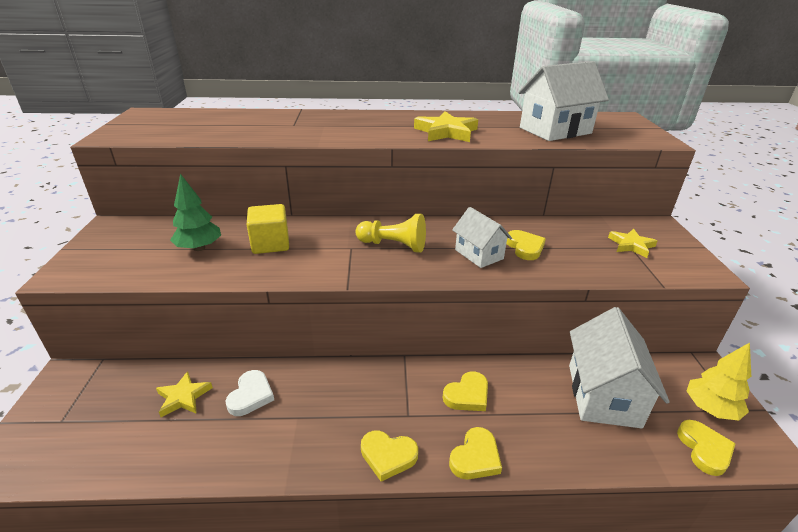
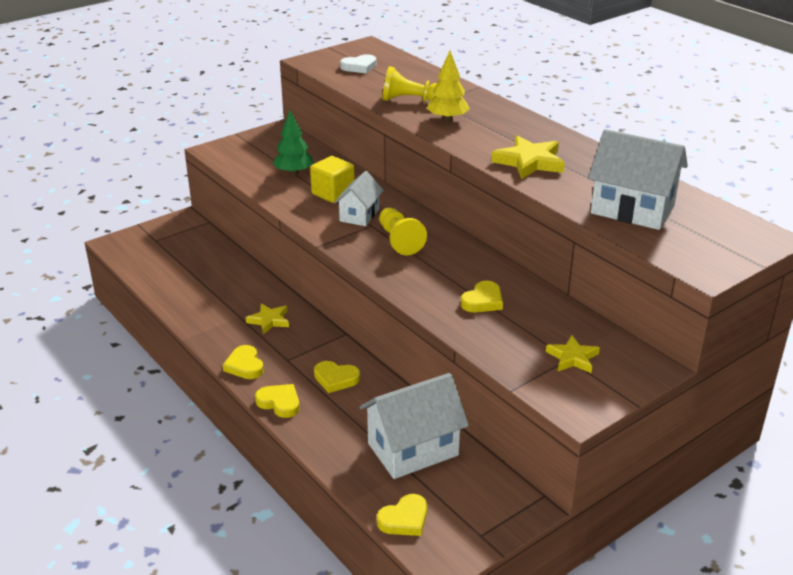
camera: 55 degrees right, 0 degrees up
(183, 397) = (211, 267): yellow star -> yellow star (269, 321)
(251, 395) = (238, 290): white heart -> white heart (359, 67)
(275, 131) = (410, 100): none -> yellow pawn
(475, 457) = (279, 403): yellow heart -> yellow heart turned 150 degrees counterclockwise
(479, 254) = (439, 282): white house -> white house (359, 215)
(710, 409) = (464, 517): yellow tree -> yellow tree (447, 119)

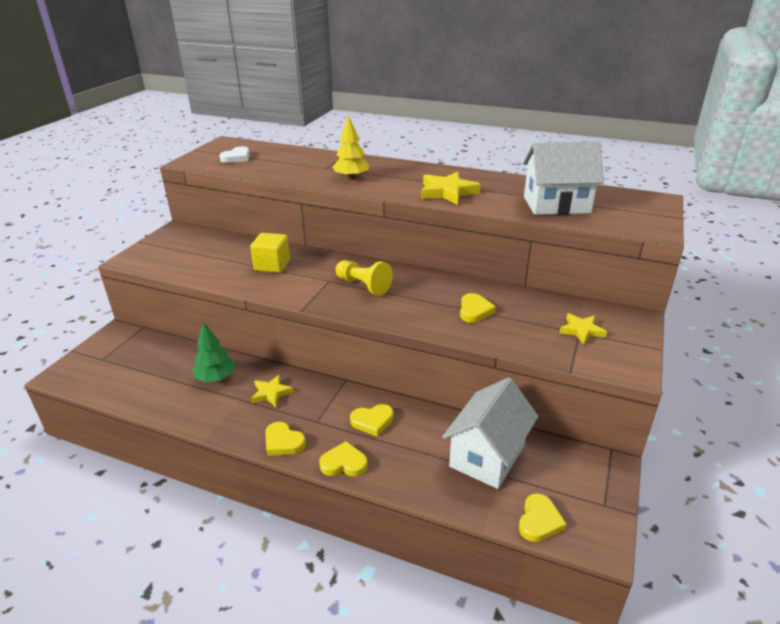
camera: 30 degrees left, 0 degrees up
(294, 172) = (222, 258): green tree -> green tree (216, 378)
(359, 215) = (311, 276): white house -> none
(410, 100) = (306, 172): yellow pawn -> none

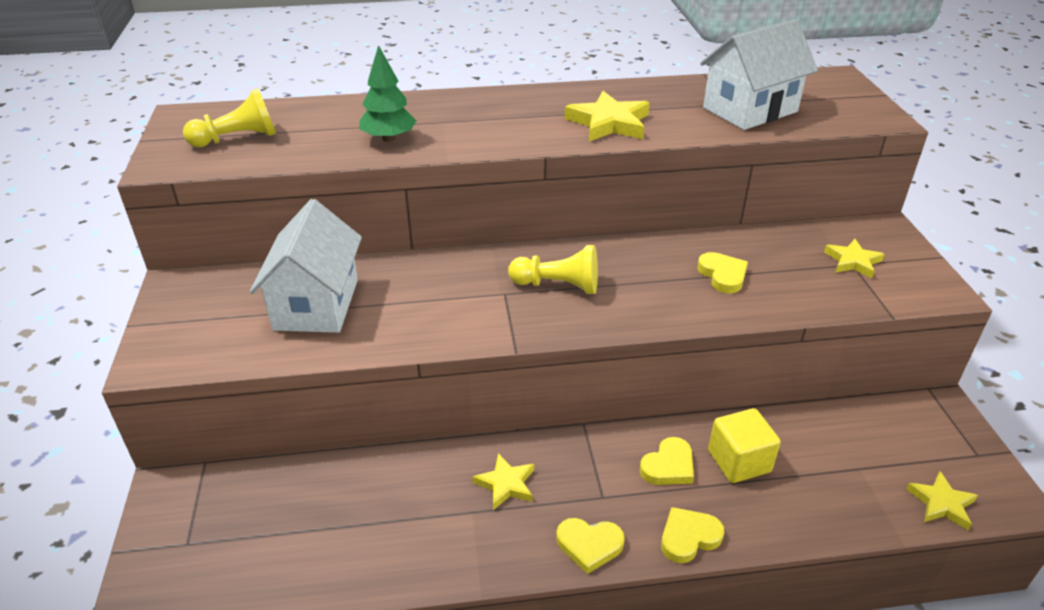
camera: 30 degrees left, 5 degrees up
(216, 378) = (406, 496): green tree -> green tree (389, 139)
(236, 158) = (238, 139): white heart -> yellow pawn
(272, 265) = (400, 296): yellow cube -> yellow cube (739, 461)
(351, 178) = (458, 132): yellow tree -> none
(487, 455) = (827, 451): white house -> white house (316, 304)
(539, 521) = (941, 503): yellow heart -> yellow star

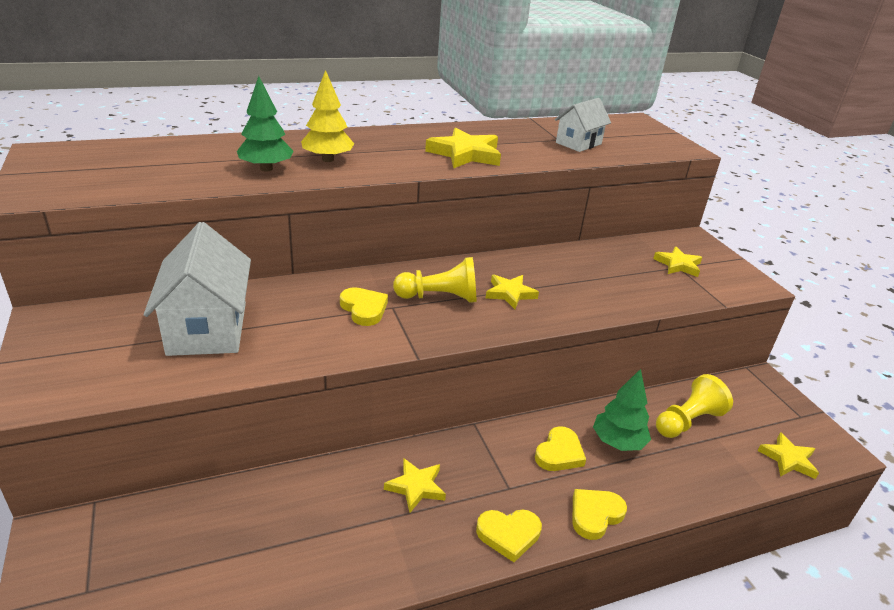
camera: 15 degrees left, 5 degrees down
(238, 139) = (109, 171): yellow pawn -> yellow pawn (687, 421)
(455, 128) = (327, 159): none -> yellow tree
(637, 286) = (510, 293): none -> yellow star
(722, 275) = (579, 281): yellow heart -> yellow heart (364, 309)
(739, 461) = (617, 442): yellow cube -> green tree
(750, 110) = (578, 143): white house -> white house, size x0.60

